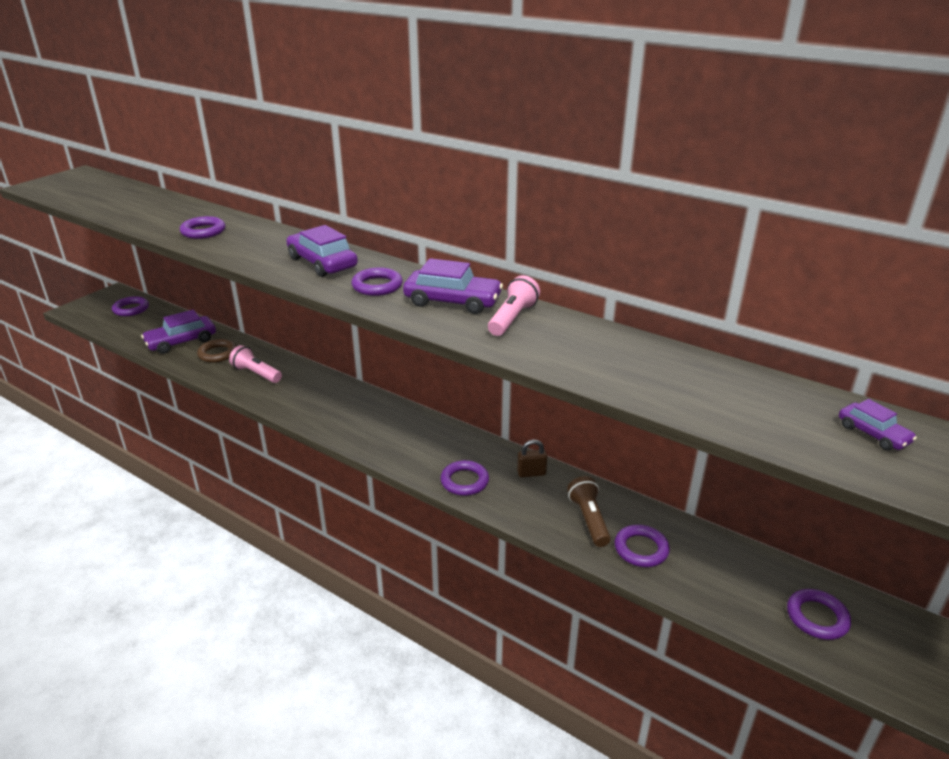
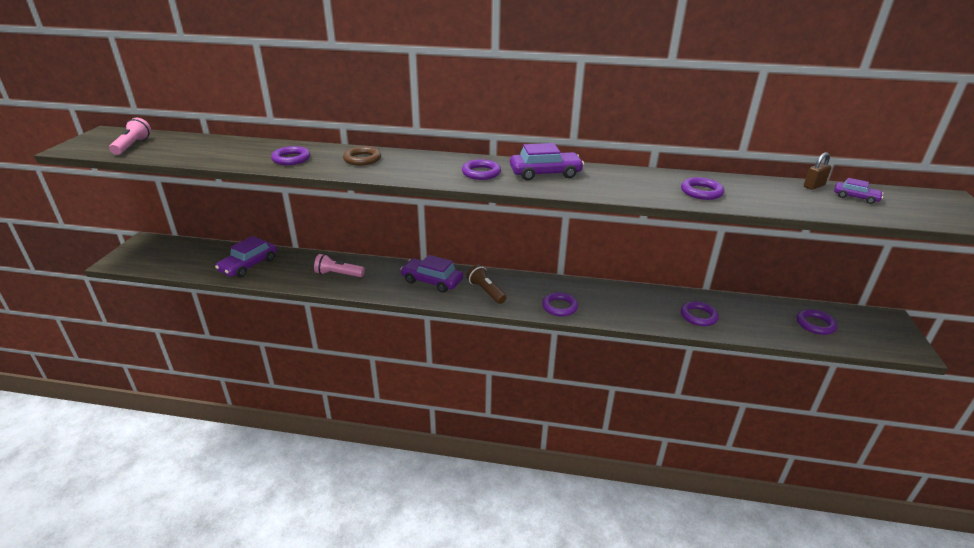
camera: 25 degrees left, 0 degrees up
(131, 309) = (174, 250): purple ring -> purple ring (701, 192)
(217, 354) = (290, 267): brown ring -> brown ring (362, 159)
(322, 263) = (420, 165): purple car -> purple car (432, 281)
(512, 318) = (596, 176): pink flashlight -> pink flashlight (133, 145)
(531, 473) = (596, 290): brown padlock -> brown padlock (813, 186)
(589, 519) = (655, 308): brown flashlight -> brown flashlight (486, 291)

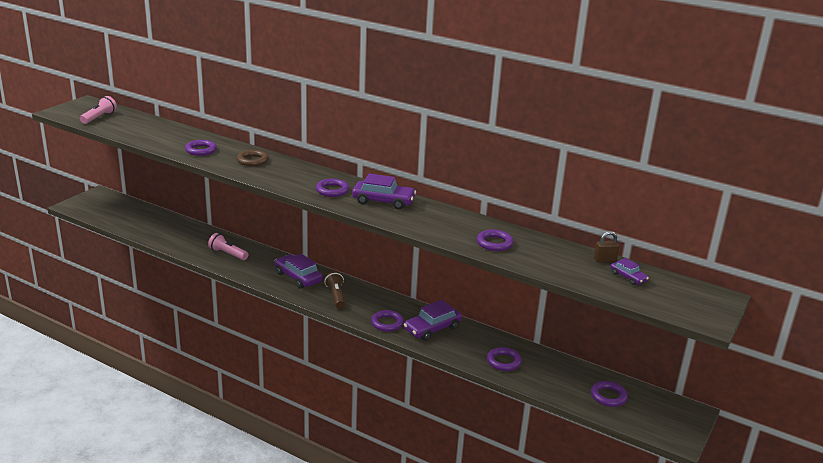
camera: 20 degrees right, 5 degrees down
(249, 265) = (164, 230): purple car -> purple car (432, 328)

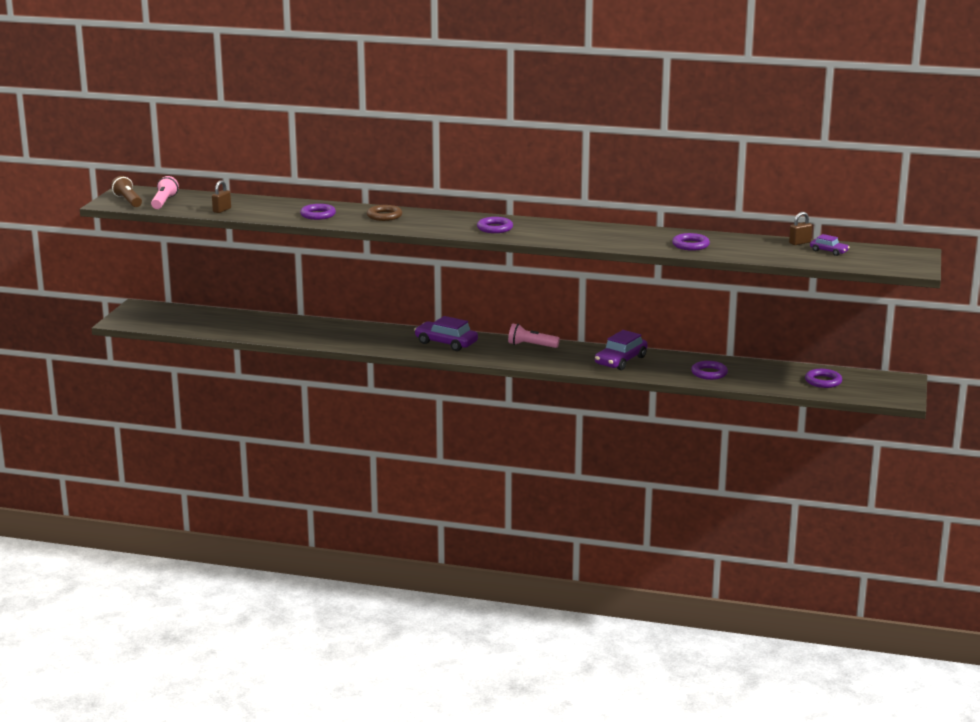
camera: 15 degrees left, 5 degrees down
(132, 133) = (222, 210): none -> brown padlock
(227, 254) = (349, 336): pink flashlight -> pink flashlight (531, 345)
(336, 296) = (500, 351): brown flashlight -> brown flashlight (128, 201)
(383, 201) = (554, 229): purple car -> none
(387, 323) = (572, 364): purple ring -> none

